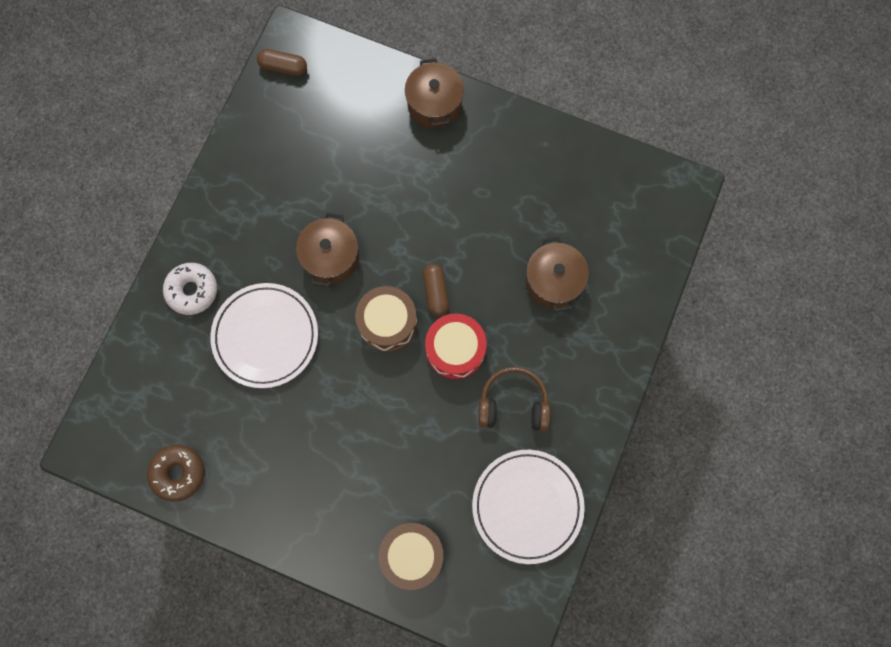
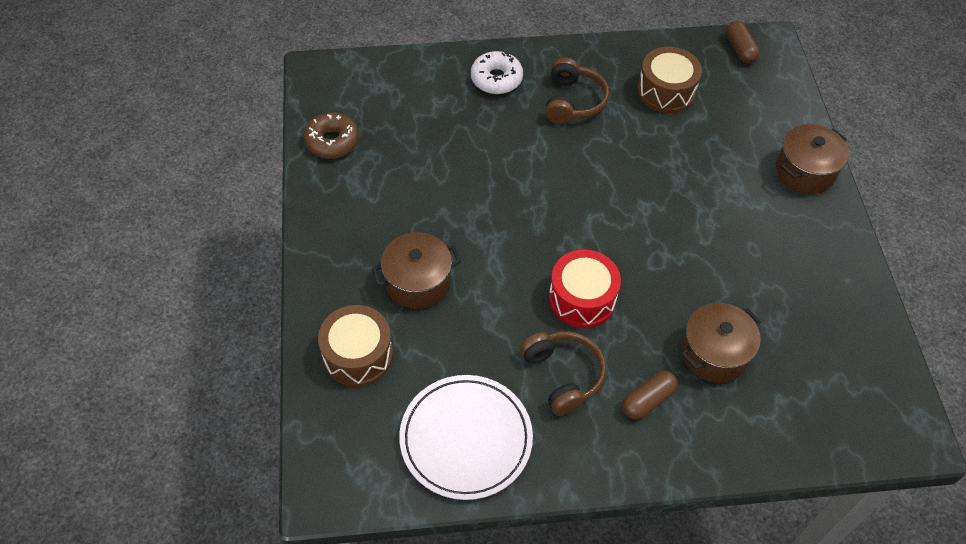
camera: 60 degrees right, 20 degrees down
(257, 240) = (573, 101): none -> brown headphones
(265, 336) = (492, 146): white plate -> none
(331, 257) = (598, 160): brown pot -> brown pot (417, 282)
(388, 323) = (568, 231): brown drum -> brown drum (666, 91)
(436, 292) = (626, 256): brown capsule -> brown capsule (648, 400)

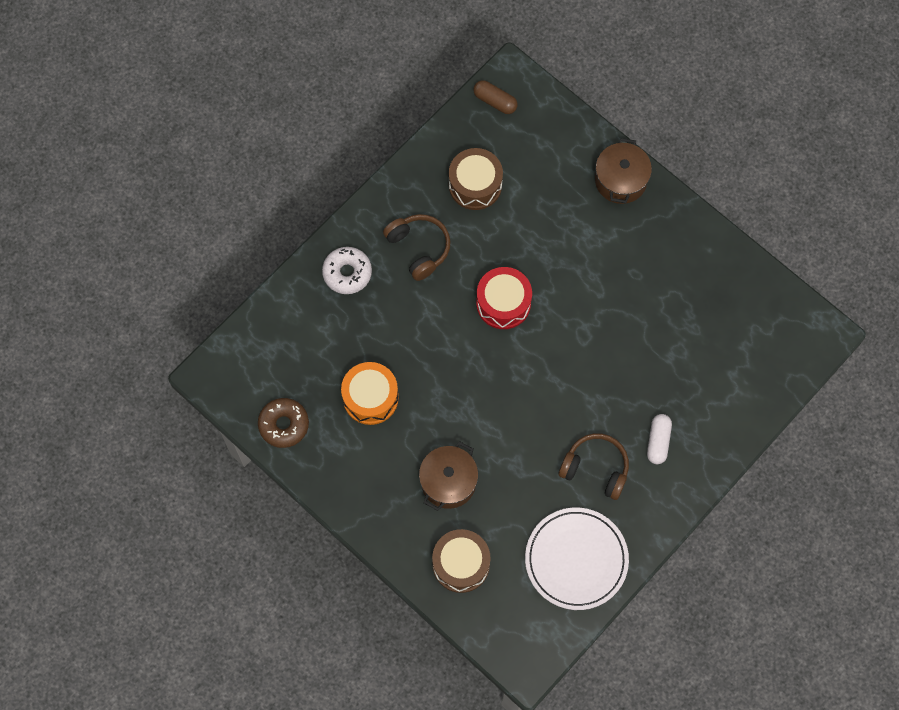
camera: 40 degrees left, 15 degrees up
(421, 173) = (370, 398): none -> orange drum
(582, 298) = (561, 404): red drum -> red drum (503, 303)
(648, 400) = (658, 441): brown capsule -> white capsule
(714, 353) = (671, 375): brown pot -> none

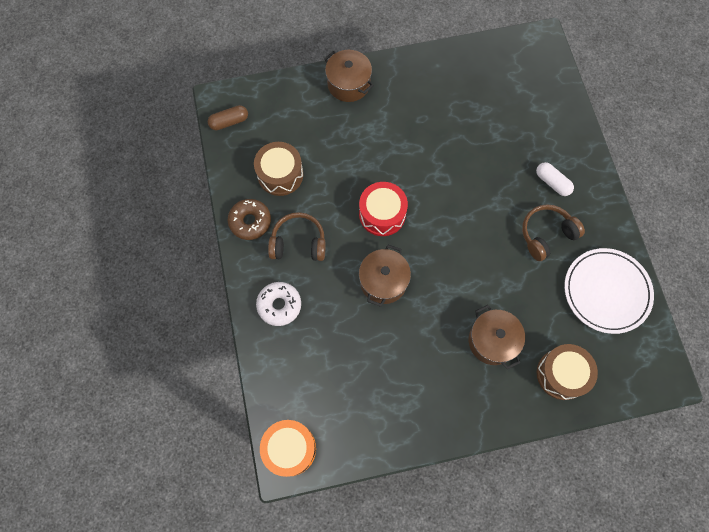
camera: 55 degrees left, 0 degrees up
(284, 425) = (365, 434): brown donut -> brown donut (250, 222)
(370, 398) = (389, 353): orange drum -> orange drum (290, 448)
(436, 348) = (383, 281): none -> brown pot

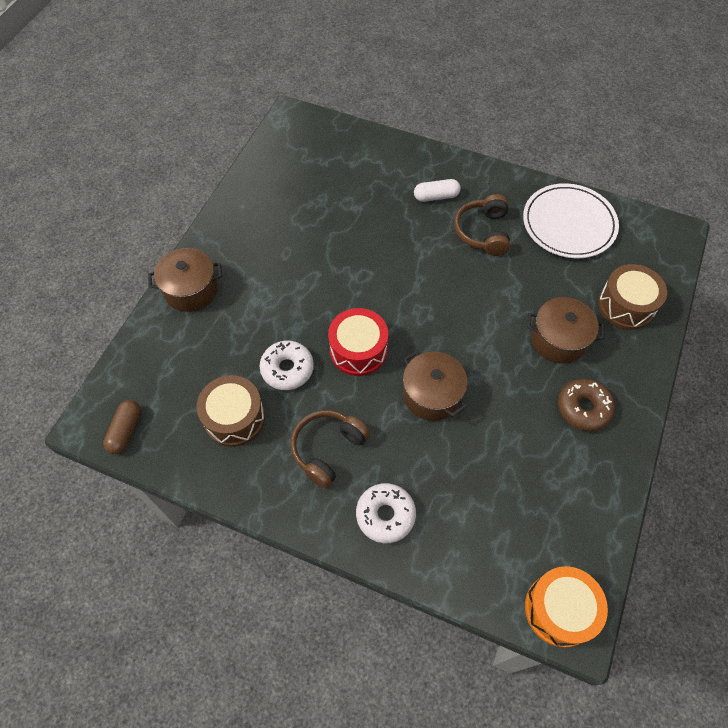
camera: 55 degrees left, 10 degrees down
(250, 222) = (264, 484): brown donut -> brown donut (583, 408)
(336, 181) = (287, 369): none -> white donut

